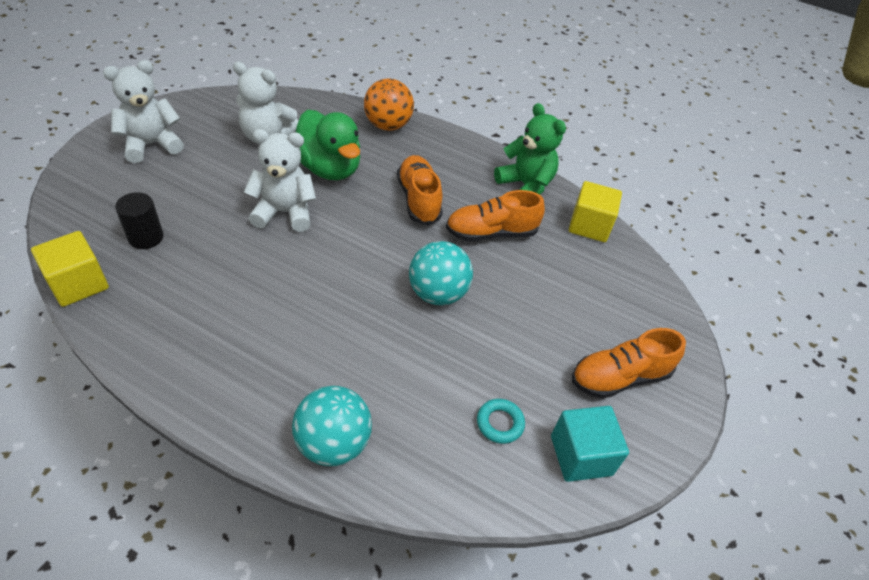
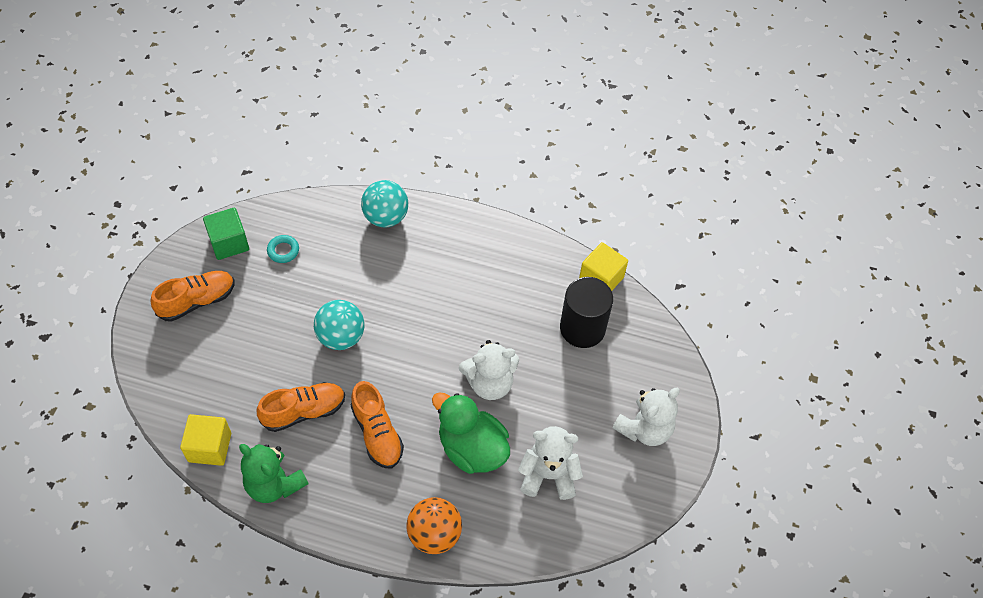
camera: 170 degrees right, 10 degrees up
(146, 237) = (582, 328): black cylinder -> black cylinder, size x1.70
(581, 455) = (229, 243): turquoise cube -> green cube

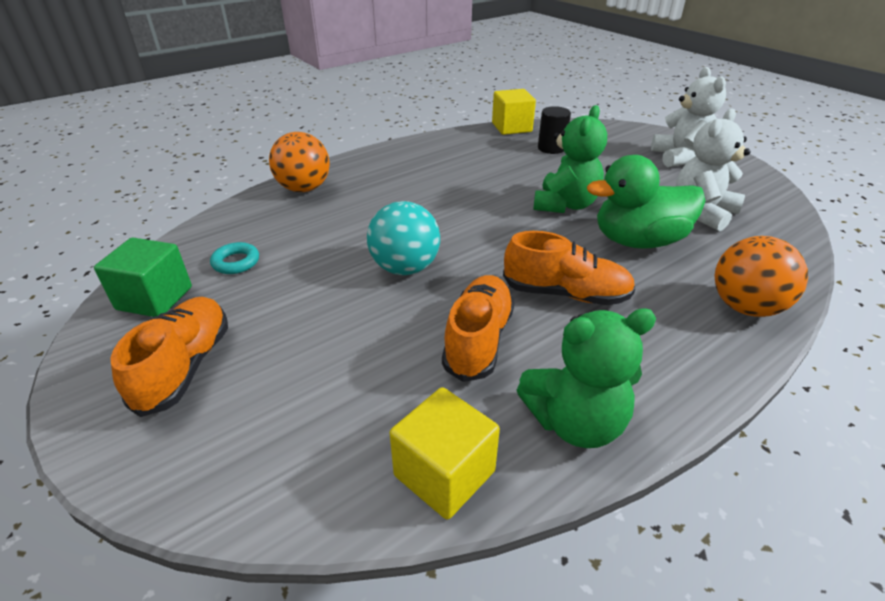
camera: 50 degrees left, 20 degrees down
(386, 217) = (304, 188): turquoise ball -> orange ball
(489, 383) = (565, 205): white teddy bear -> green teddy bear
(582, 328) = (551, 148): black cylinder -> black cylinder, size x0.59

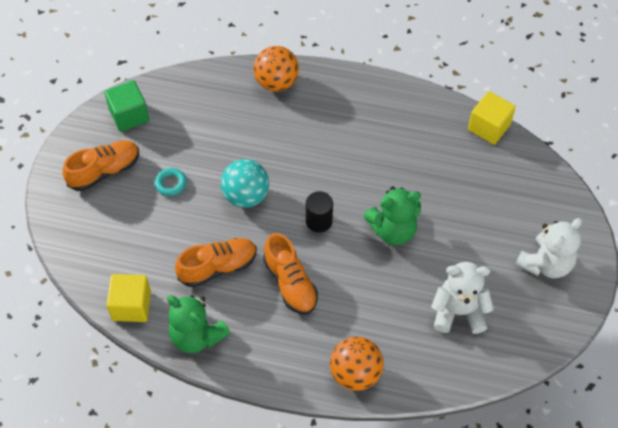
camera: 50 degrees right, 20 degrees up
(236, 262) = (182, 119): turquoise ring -> turquoise ring (171, 184)
(551, 148) = (476, 174): black cylinder -> black cylinder (319, 221)
(638, 241) = (382, 292): green duck -> none

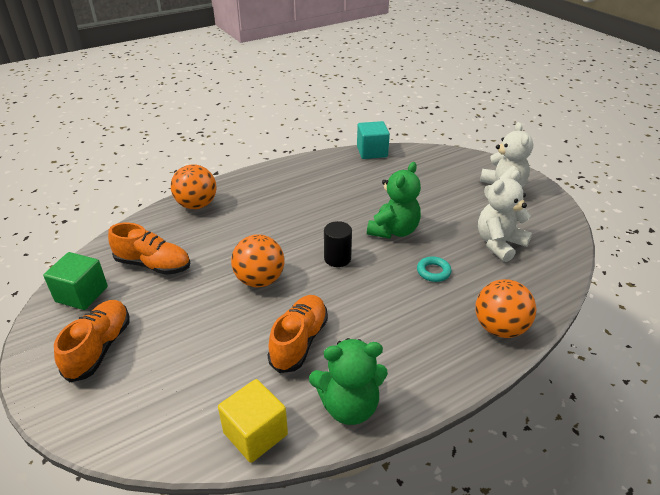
camera: 45 degrees left, 20 degrees down
(171, 184) = (181, 314): turquoise ring -> turquoise ring (433, 272)
(246, 196) = (260, 280): turquoise ball -> orange ball
(290, 283) = (371, 309): orange shoe -> orange shoe (153, 265)
(489, 127) = (372, 152): yellow cube -> turquoise cube

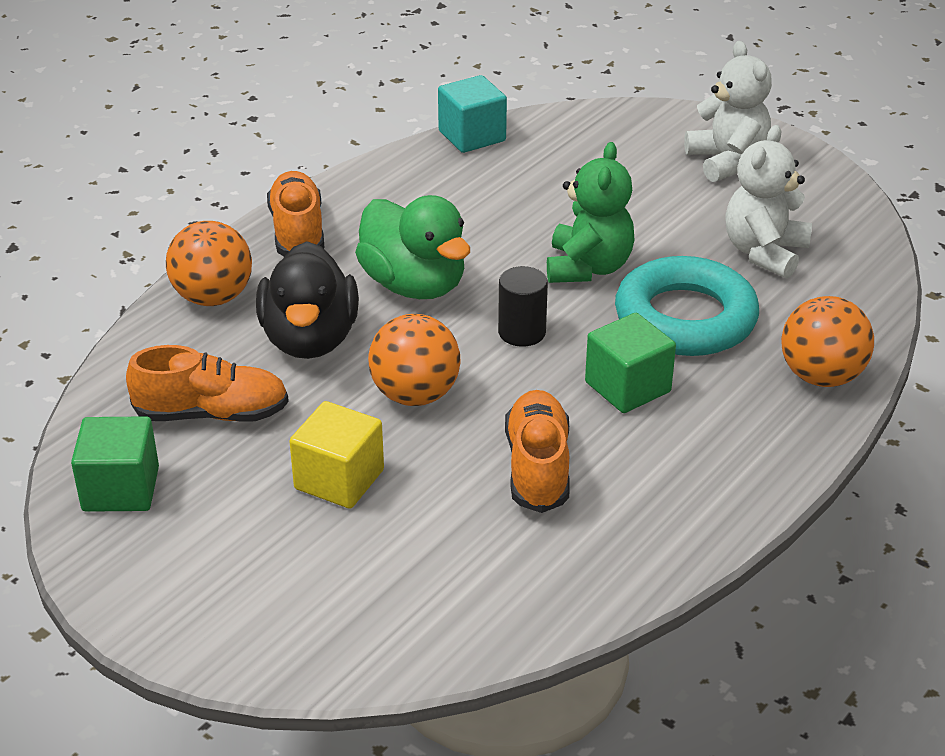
camera: 20 degrees left, 0 degrees up
(99, 348) = (221, 557): orange shoe -> orange shoe (298, 232)
(227, 237) = (310, 339): none -> black duck
(255, 433) = (551, 600): yellow cube -> yellow cube (339, 479)
(297, 220) = (414, 285): none -> green duck
(349, 406) = (663, 531): green teddy bear -> none
(378, 305) = (627, 387): none -> green cube
(433, 272) = (685, 318): turquoise ring -> turquoise ring, size x2.47

